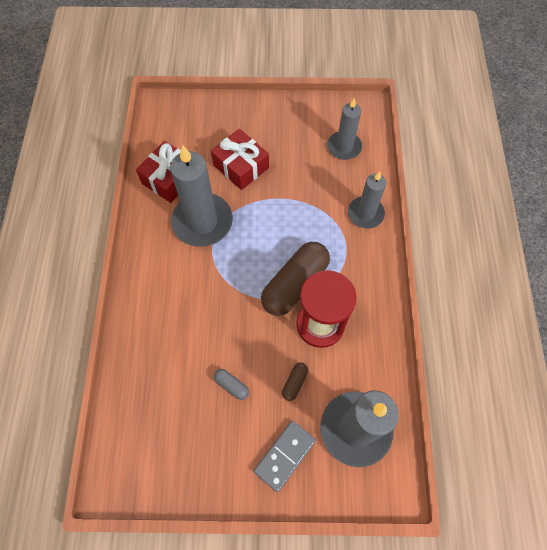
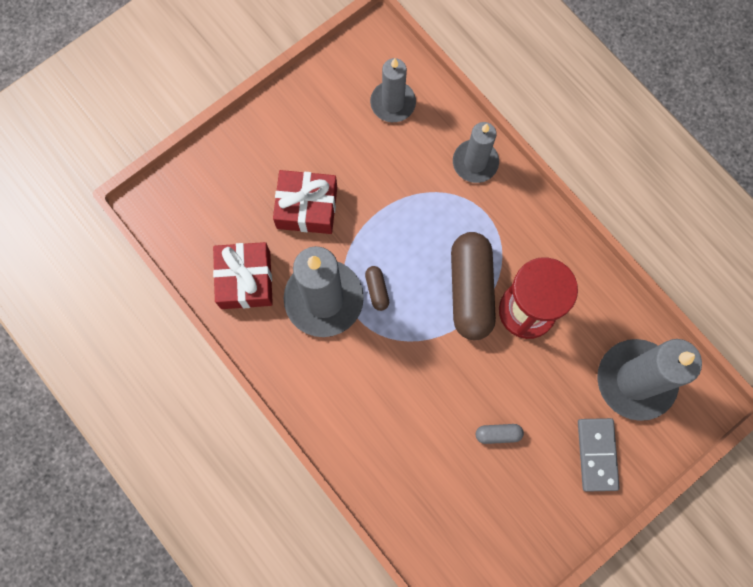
camera: 40 degrees left, 10 degrees up
(294, 383) = (550, 384): brown capsule -> brown capsule (377, 290)

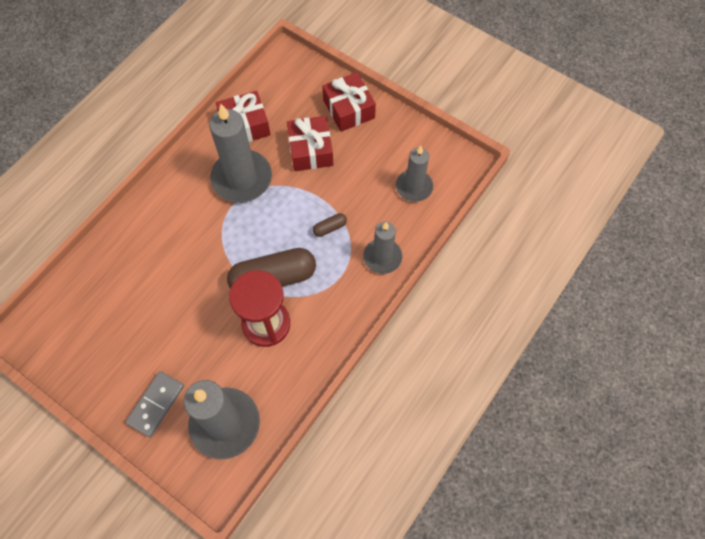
camera: 75 degrees right, 10 degrees down
(260, 147) = (348, 109): none -> red gift
(377, 290) = (257, 212): brown capsule -> brown capsule (330, 228)
(498, 434) = (160, 324): grey capsule -> none
(597, 454) = (156, 404): grey domino -> grey domino turned 45 degrees counterclockwise

